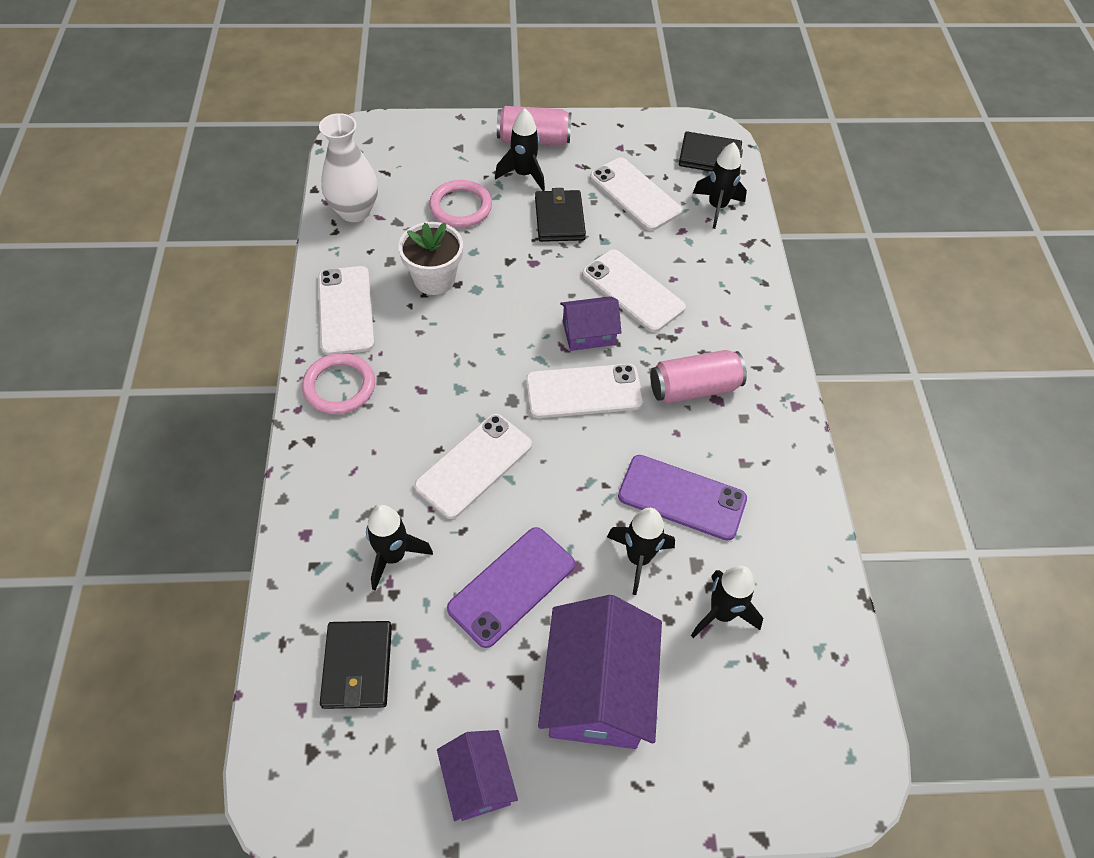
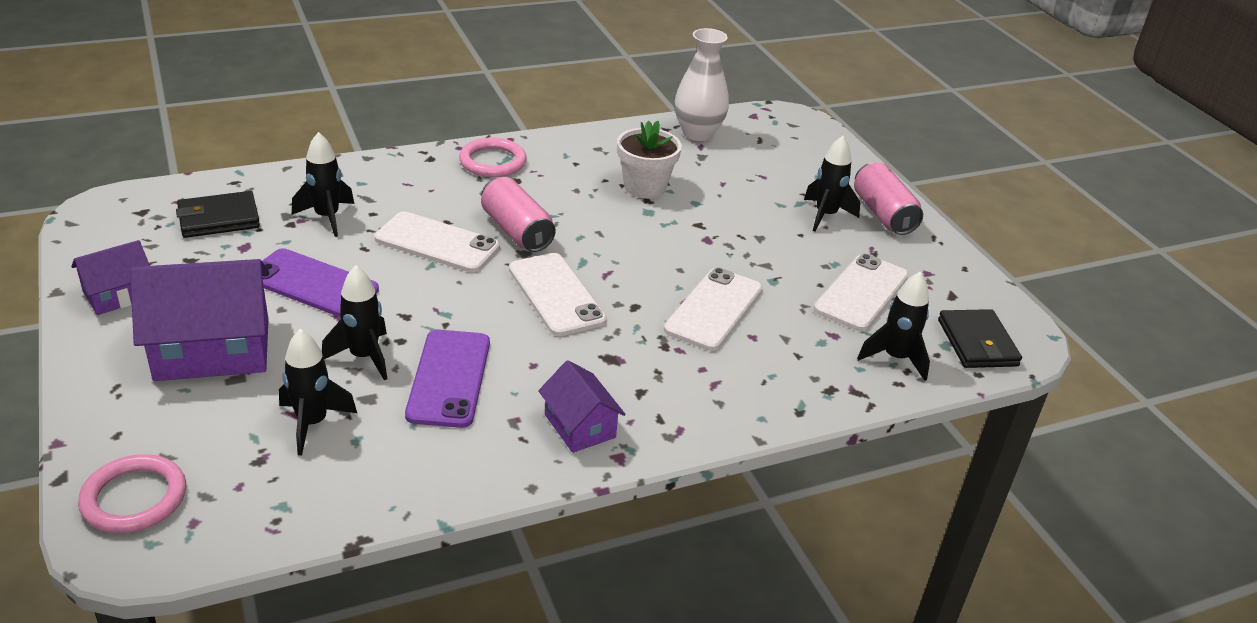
camera: 70 degrees right, 20 degrees down
(346, 310) = (578, 150): white phone -> none
(460, 207) = (749, 186): pink ring -> pink ring (134, 498)
(559, 219) = (781, 247): black wallet -> none
(588, 333) = (635, 287): purple house -> purple house (580, 426)
(694, 388) = (601, 371): pink can -> pink can (516, 231)

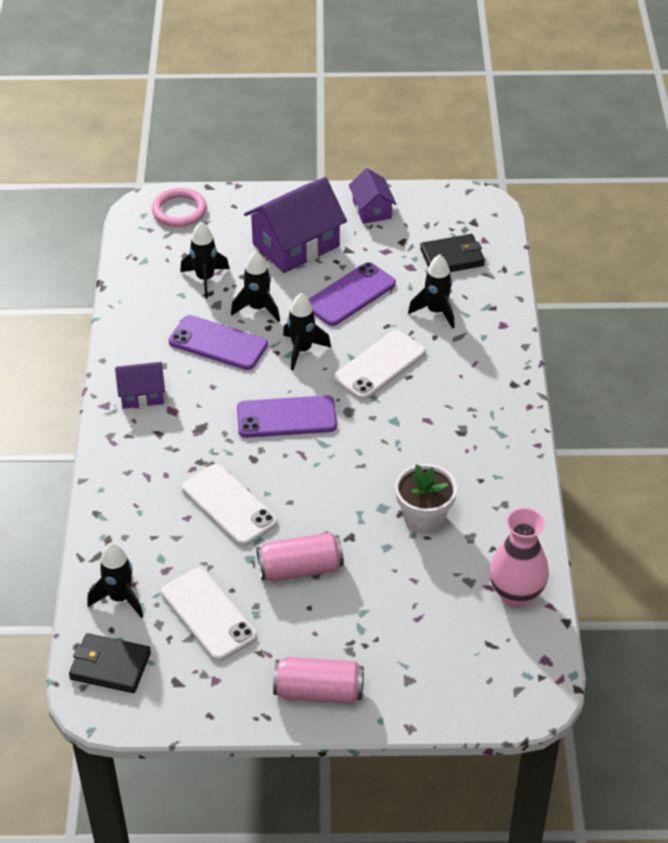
camera: 115 degrees right, 10 degrees up
(212, 349) = (296, 245): purple house -> purple house turned 45 degrees clockwise
(219, 219) = (452, 257): black wallet -> black wallet turned 75 degrees clockwise
(492, 162) = (497, 423): pink ring -> none
(516, 231) = (381, 414): pink can -> pink can (300, 569)
(556, 294) = (286, 417): white phone -> purple phone
(697, 133) = (516, 594): white vase -> pink vase
(825, 215) = (332, 641): black rocket -> black rocket (302, 350)

